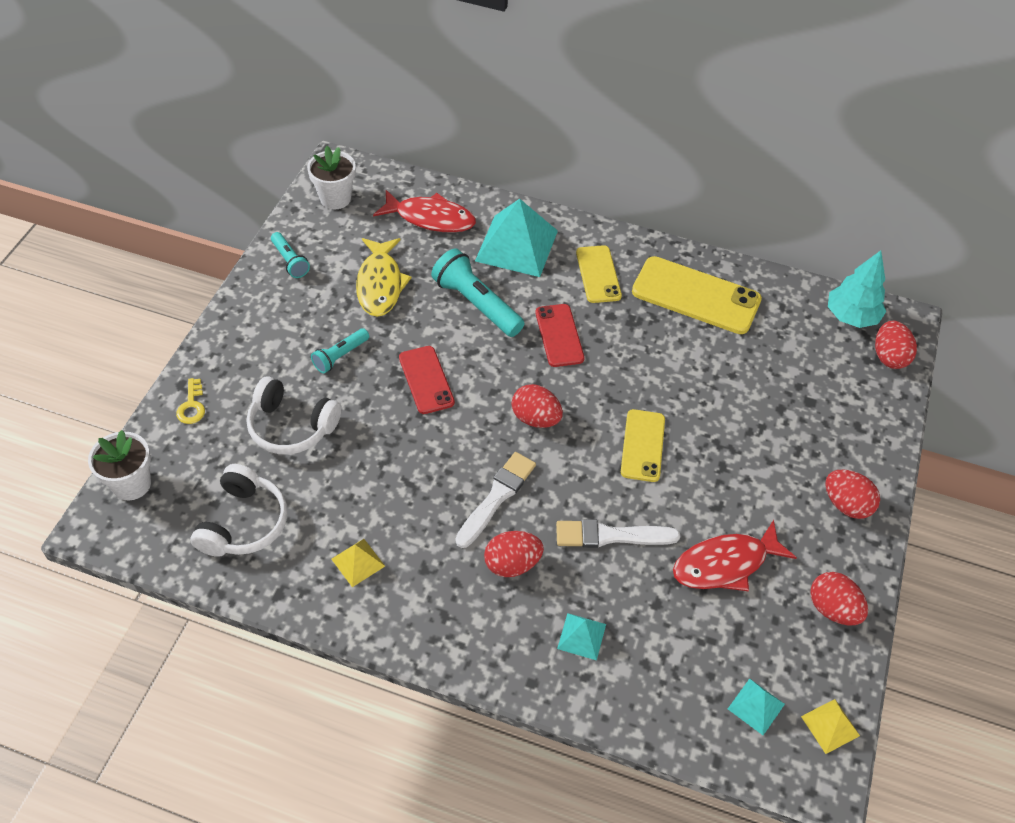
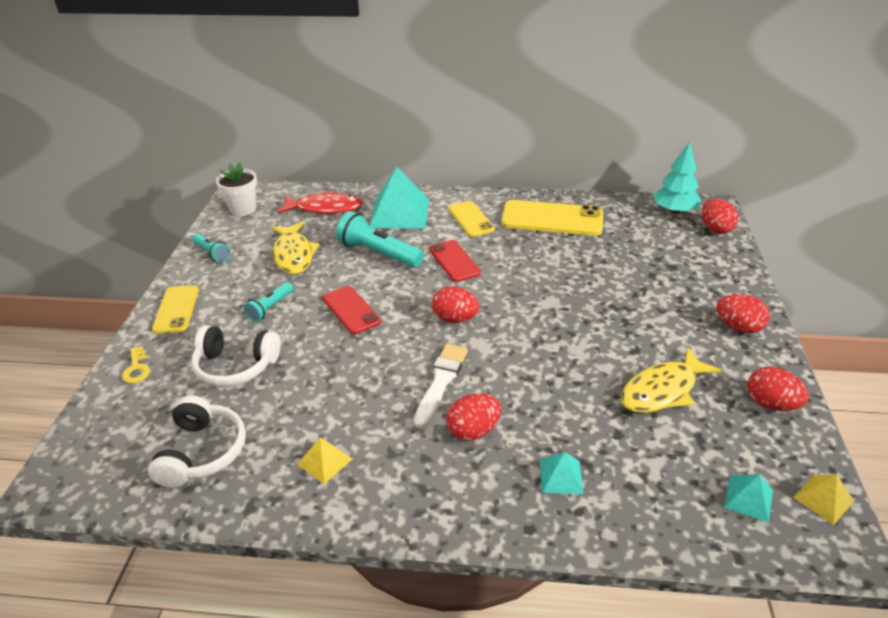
camera: 10 degrees left, 15 degrees down
(131, 484) = (81, 443): white flower pot -> none
(610, 536) = (554, 390): white brush -> none
(642, 445) = (553, 320): yellow phone -> yellow phone (176, 309)
(725, 564) = (662, 390): red fish -> yellow fish

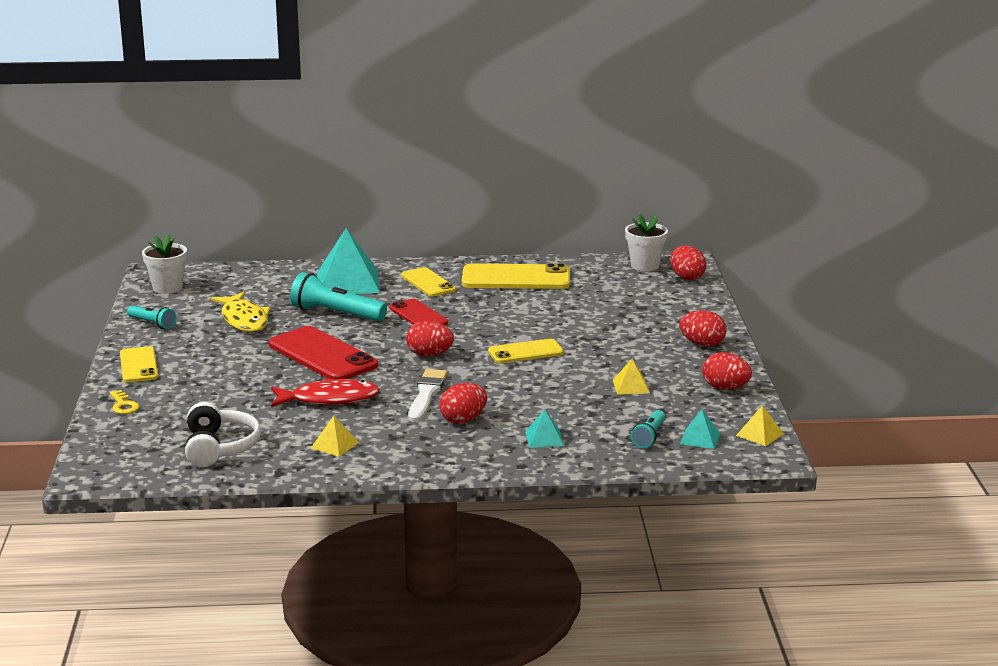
camera: 10 degrees left, 15 degrees down
(236, 366) = (223, 398): white headphones -> none
(270, 308) = (237, 358): turquoise flashlight -> turquoise flashlight (649, 437)
(325, 208) = (262, 282): red fish -> red fish (329, 399)
(351, 310) = (322, 355): red phone -> red phone, size x1.66
(552, 323) = (525, 352): none -> yellow phone
(662, 390) = (631, 386): yellow fish -> yellow pyramid
(674, 211) = (645, 265): turquoise tree -> white flower pot

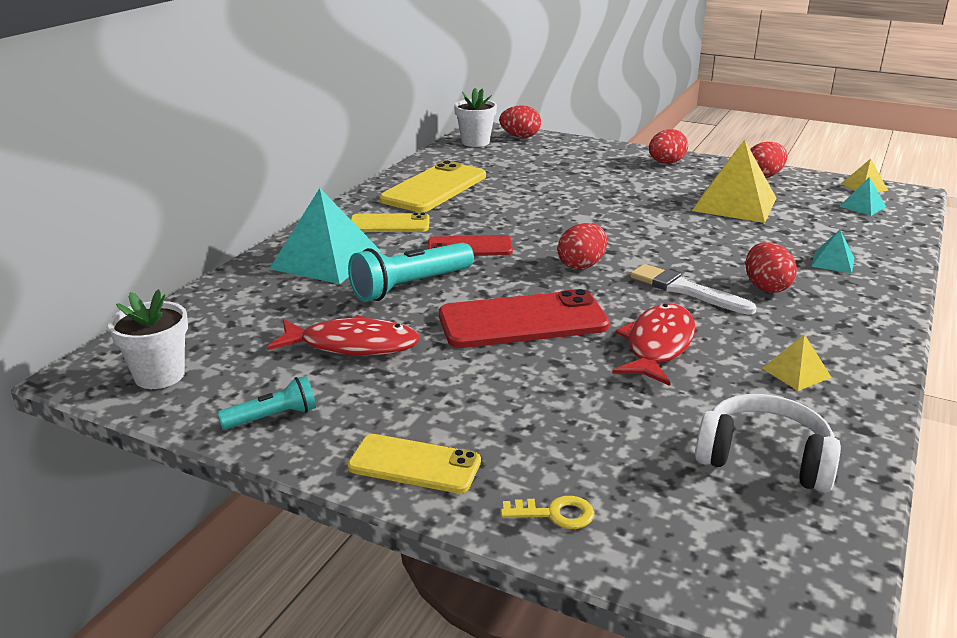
camera: 60 degrees left, 5 degrees up
(244, 320) = (352, 345): yellow fish -> red fish
(525, 352) = (618, 224): yellow phone -> none
(631, 386) = (734, 204): yellow pyramid -> yellow pyramid, size x2.13
(649, 437) = (850, 222): turquoise flashlight -> none

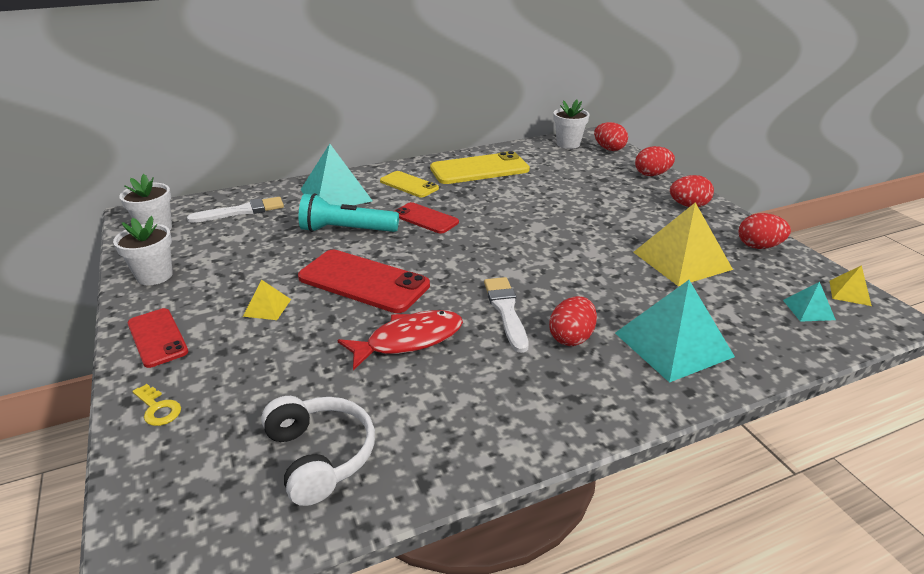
camera: 40 degrees right, 5 degrees up
(241, 315) = (241, 211): none -> white brush
(273, 417) = (154, 276): turquoise flashlight -> white flower pot
(352, 345) = (255, 253): red fish -> none
(414, 464) = (157, 338): yellow phone -> red phone
(581, 265) = (470, 260): red egg -> red egg (652, 174)
(796, 372) = (462, 412): yellow pyramid -> yellow pyramid (267, 307)
(833, 262) = (673, 344): turquoise pyramid -> turquoise pyramid, size x2.13

